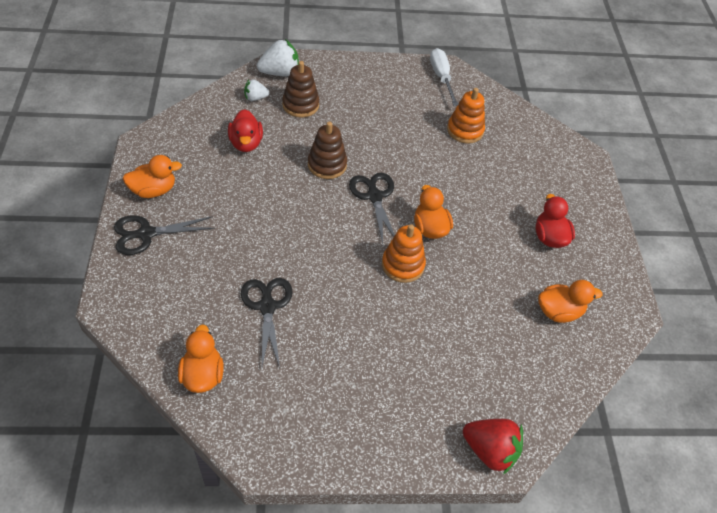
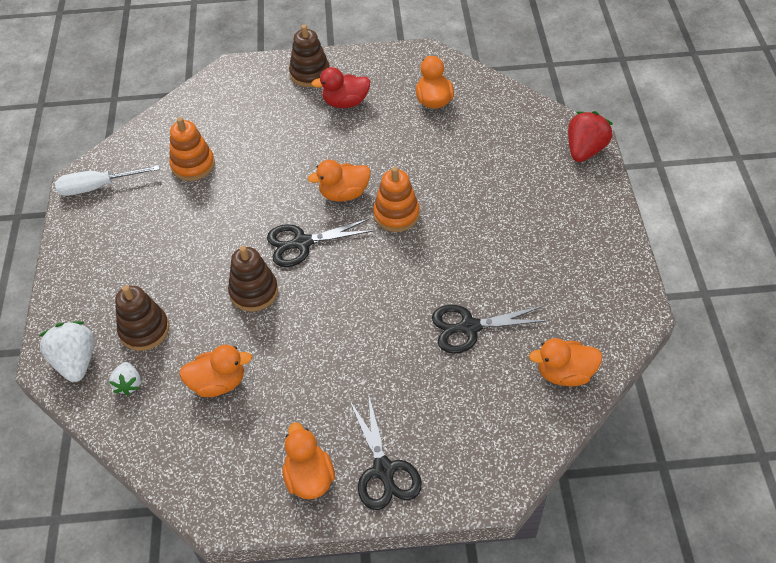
camera: 85 degrees left, 0 degrees up
(246, 143) = (218, 383): red duck -> orange duck
(588, 212) = (310, 73): none -> brown stacking toy

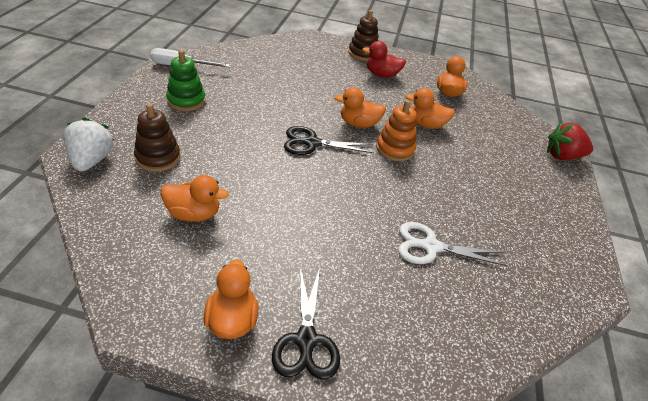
camera: 10 degrees right, 10 degrees down
(128, 384) = (121, 189): white strawberry -> none
(132, 238) = (186, 101): none -> green stacking toy
(193, 165) = (255, 75): orange stacking toy -> none
(254, 292) = (258, 161): brown stacking toy -> none
(468, 327) = (430, 247): black scissors -> white scissors
(564, 373) = (512, 316): orange duck -> orange duck (426, 125)
(585, 150) = (562, 156): red strawberry -> red strawberry turned 135 degrees counterclockwise

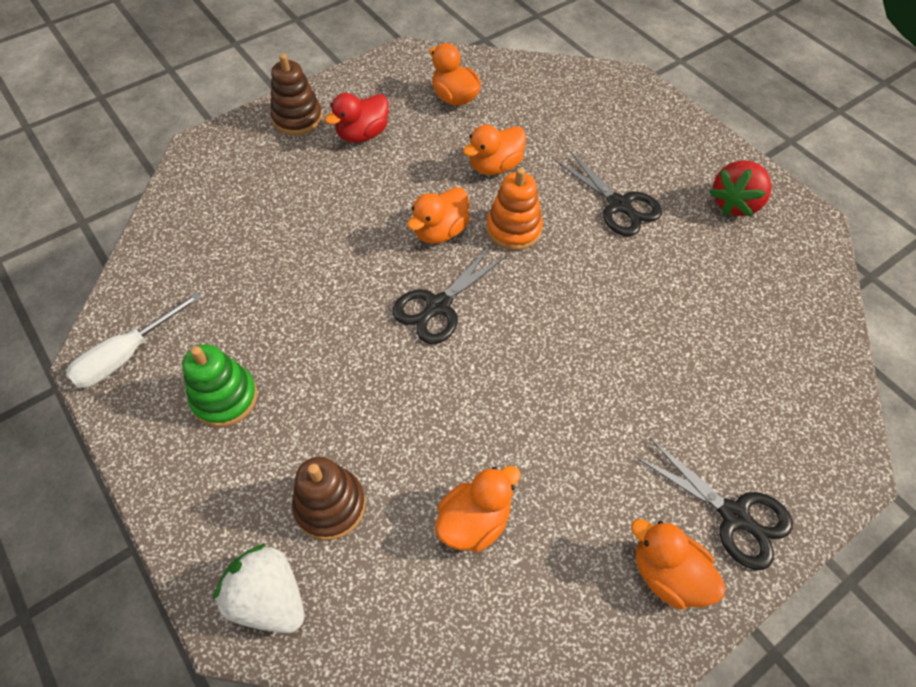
camera: 45 degrees left, 15 degrees up
(430, 247) = (682, 313): white scissors -> none
(469, 184) = (619, 205): none -> black scissors
(562, 156) = (636, 91): red strawberry -> red strawberry (735, 203)

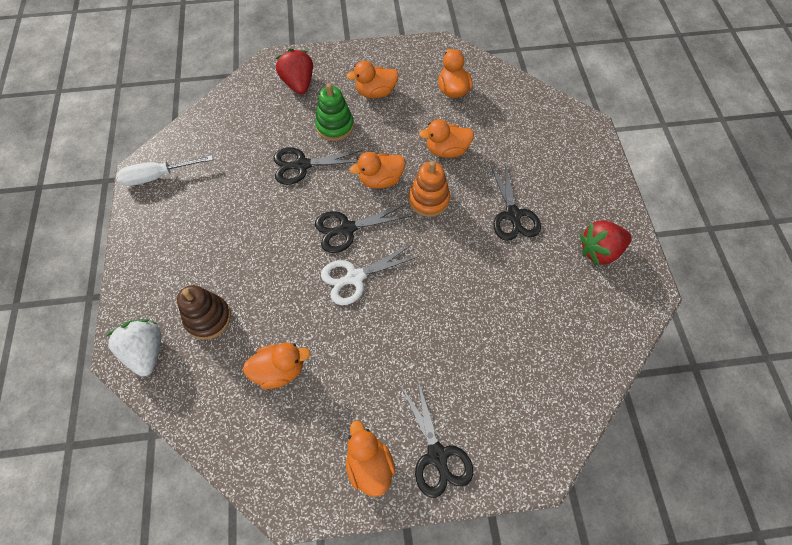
camera: 30 degrees right, 5 degrees up
(225, 398) = (192, 227): green stacking toy -> green stacking toy (335, 126)
(254, 161) = (298, 84): none -> red strawberry
(297, 118) = (342, 65): brown stacking toy -> none
(326, 256) = (301, 165): none -> black scissors
(362, 134) = (375, 92): red duck -> orange duck
(489, 359) = (354, 277): none -> white scissors

